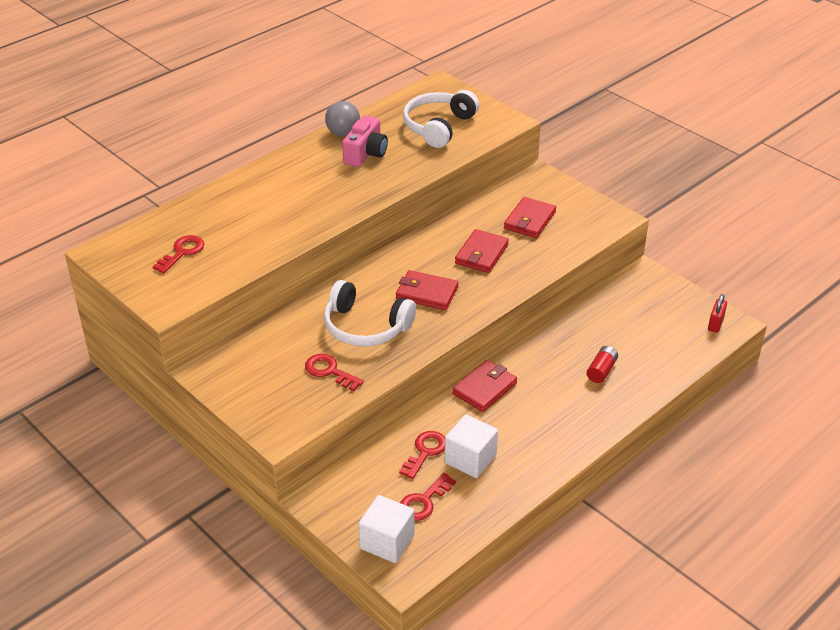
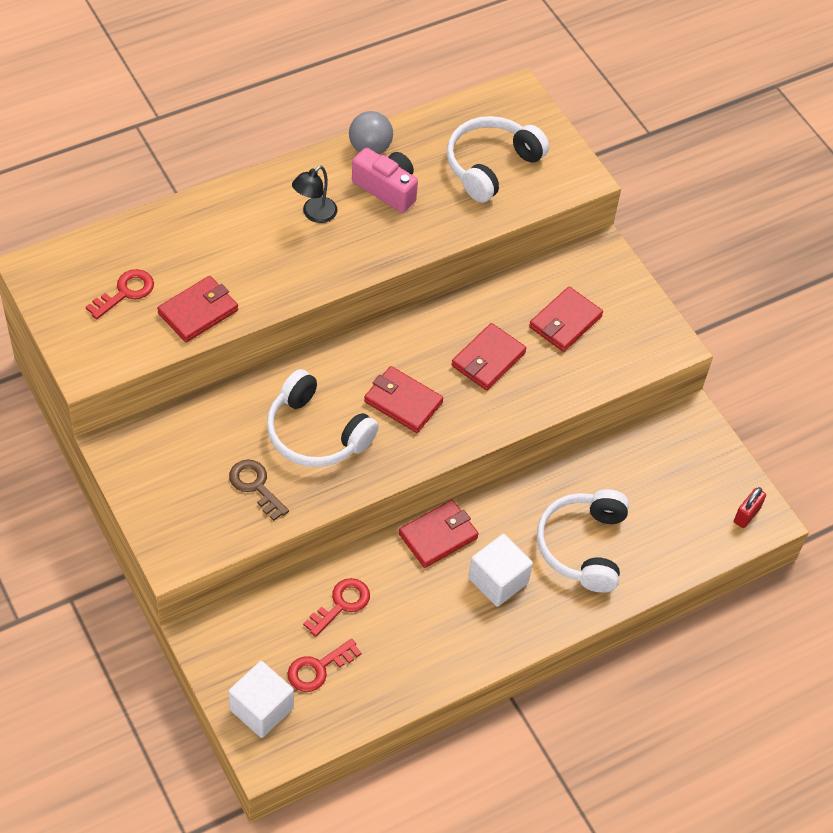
camera: 10 degrees right, 15 degrees up
(246, 253) = (198, 312): none -> red wallet
(316, 178) = (314, 214): none -> black lamp
(329, 371) = (255, 486): red key -> brown key
(366, 153) = (386, 188): pink camera -> pink camera turned 90 degrees counterclockwise
(470, 459) = (388, 627): white cube -> white cube (498, 580)
(601, 371) = (583, 546): red battery -> white headphones

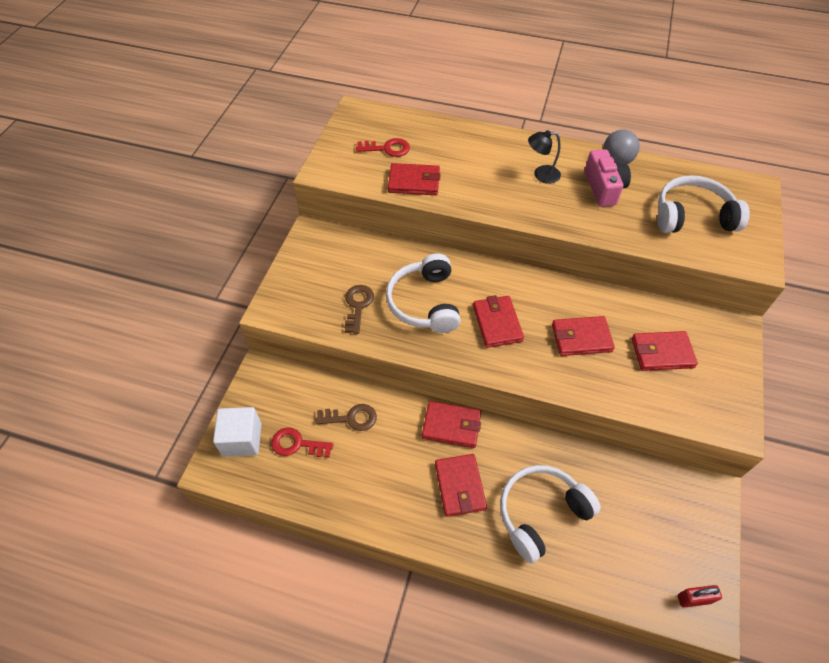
camera: 50 degrees right, 0 degrees up
(341, 604) = (351, 418): red key -> brown key
(498, 580) = (460, 486): white cube -> red wallet

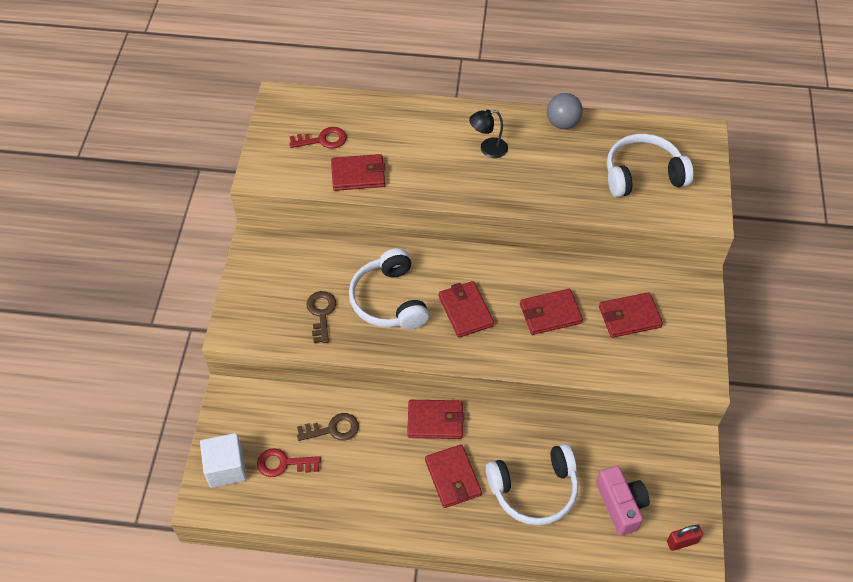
camera: 10 degrees left, 0 degrees up
(541, 513) = (534, 490): white headphones -> white headphones turned 150 degrees counterclockwise
(603, 188) = (552, 155): pink camera -> pink camera (620, 505)

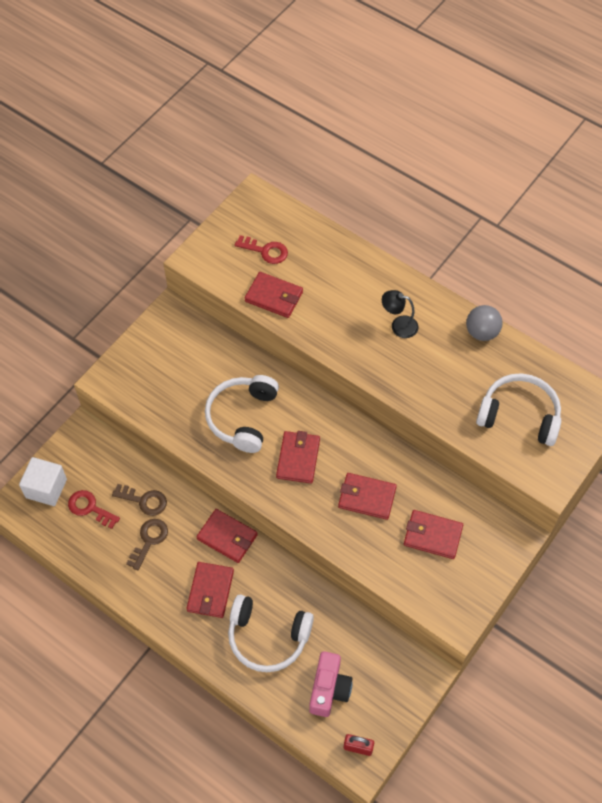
camera: 30 degrees right, 5 degrees up
(321, 313) = (182, 401): brown key -> brown key (149, 540)

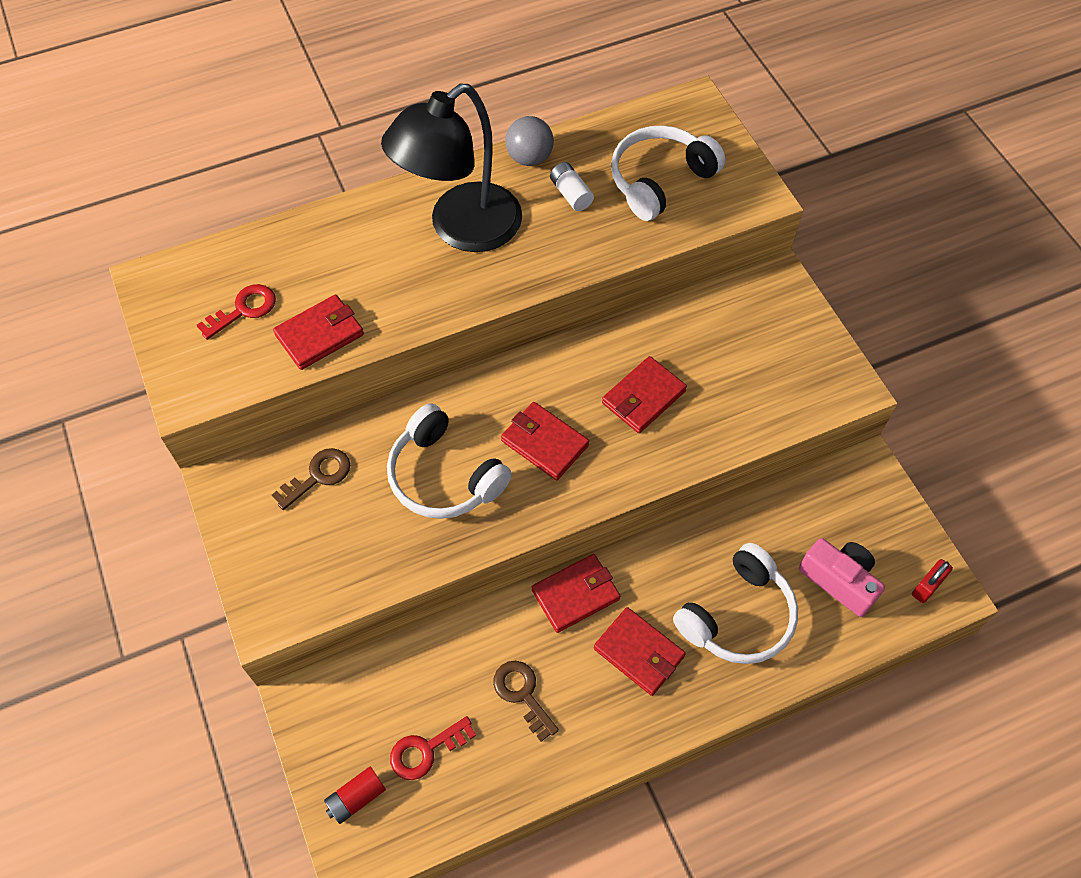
camera: 60 degrees left, 0 degrees up
(46, 488) = (356, 798): white cube -> red battery
(144, 500) = (460, 672): brown key -> brown key (318, 476)
(398, 325) = (461, 229): black lamp -> black lamp, size x2.41
(433, 535) = (732, 357): red wallet -> none
(469, 370) = (571, 194): none -> white battery

